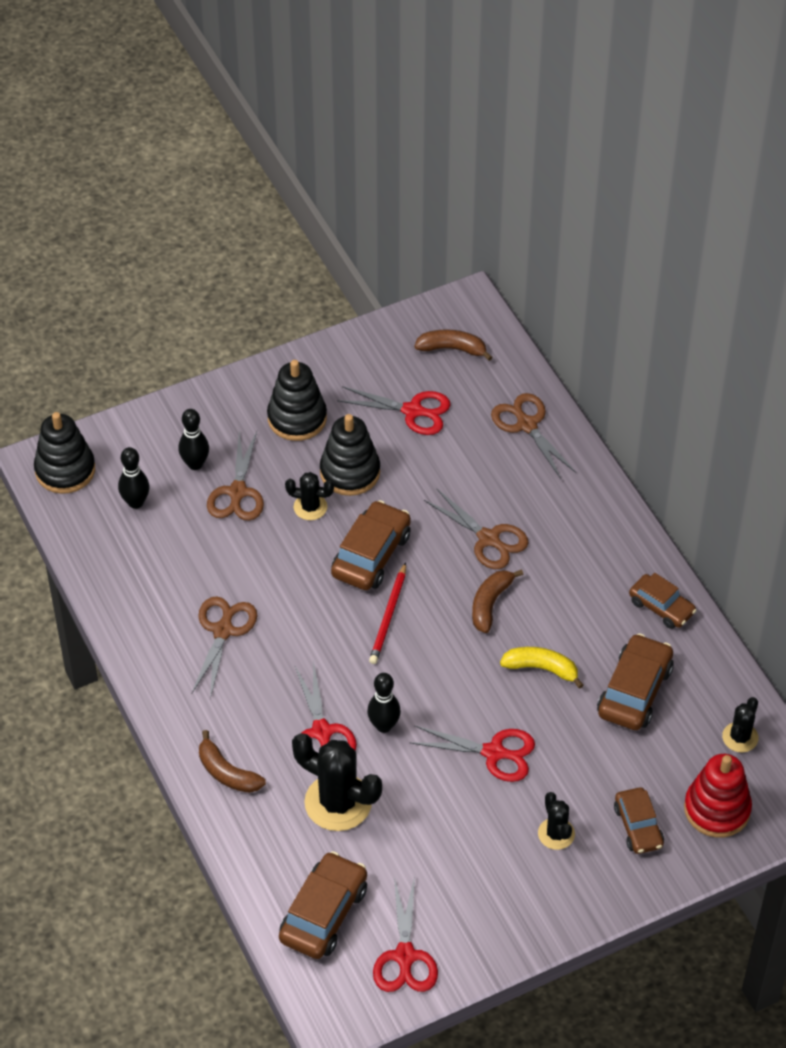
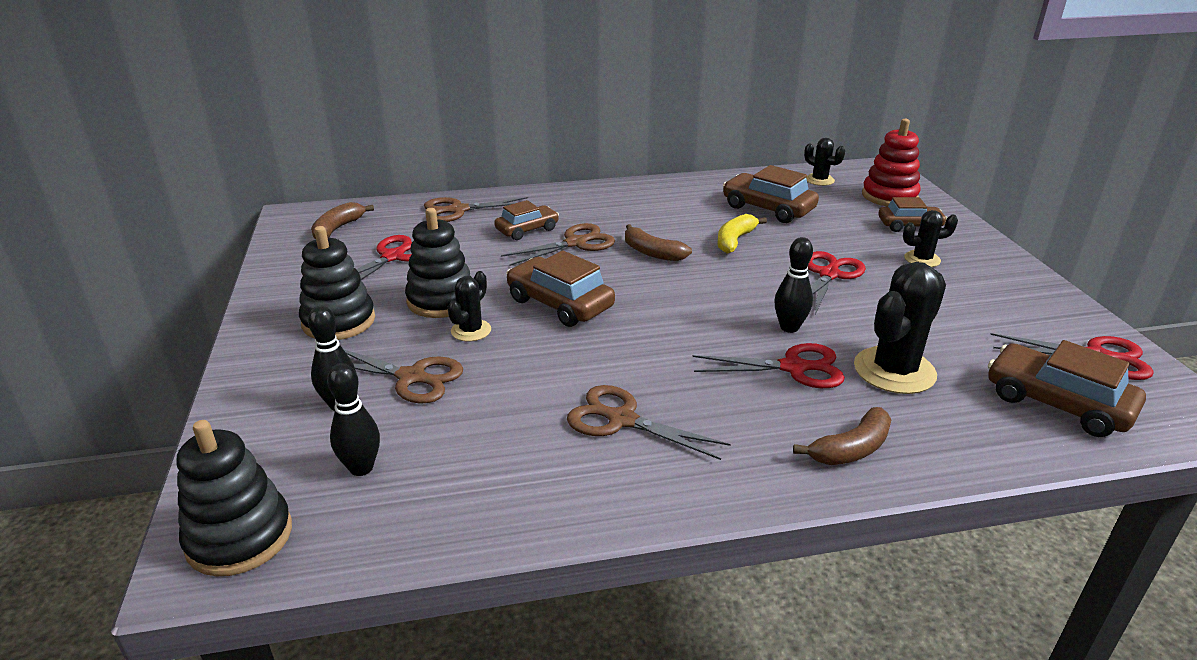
camera: 75 degrees left, 20 degrees down
(389, 616) = (645, 305): red pencil -> none
(661, 607) = (685, 188): brown car -> brown car (527, 230)

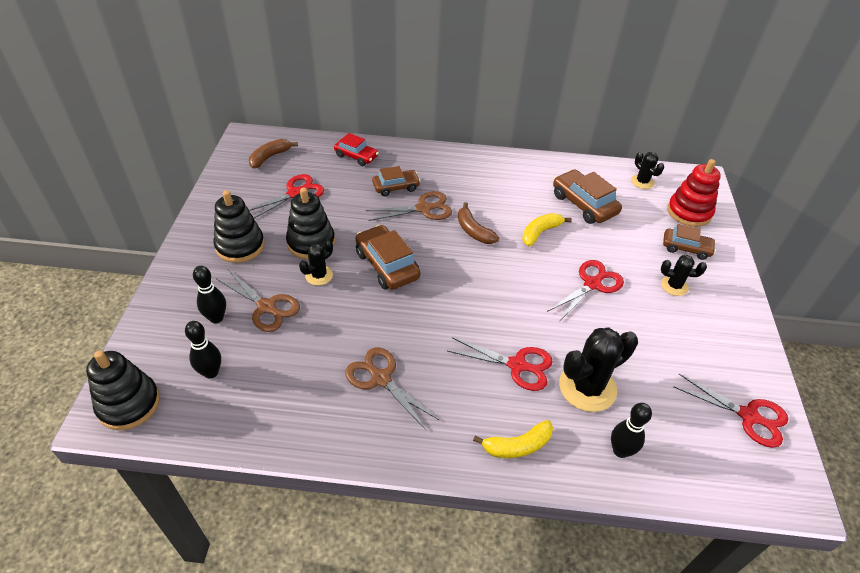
camera: 15 degrees right, 15 degrees up
(458, 210) = (356, 156): brown scissors -> red car
(789, 327) = (534, 328): black bowling pin -> black bowling pin (620, 451)
(851, 449) = (517, 446): brown banana -> yellow banana
(1057, 403) = (688, 449): brown car -> none

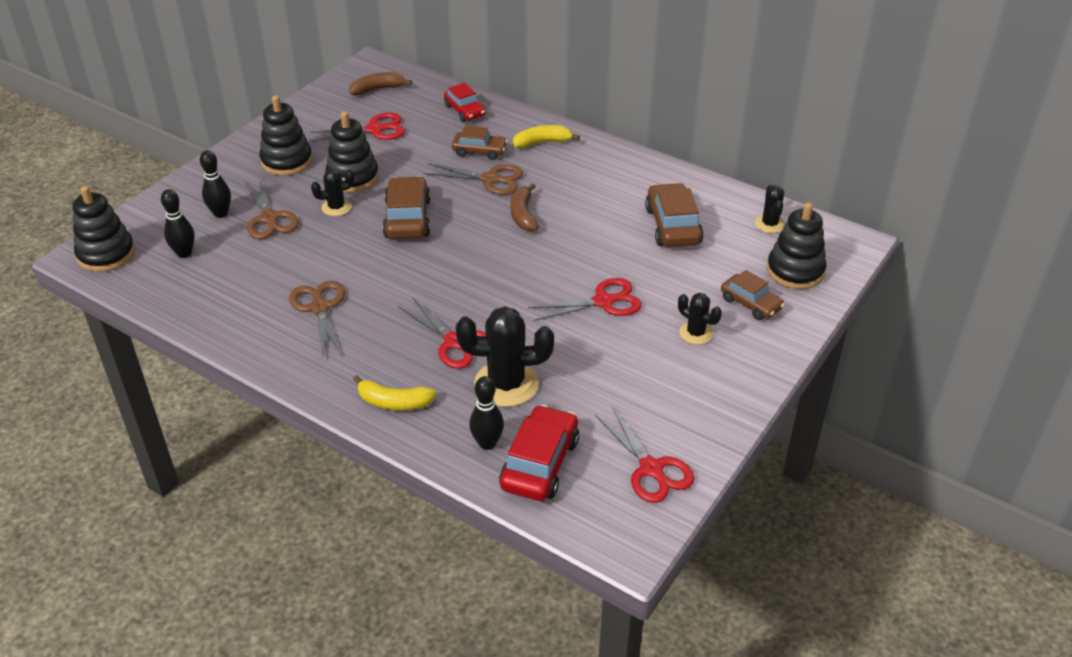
camera: 30 degrees right, 5 degrees down
(540, 232) = (594, 238): yellow banana -> yellow banana (542, 142)
(673, 450) = (539, 463): none -> red car
(689, 212) = (795, 271): red stacking toy -> black stacking toy

